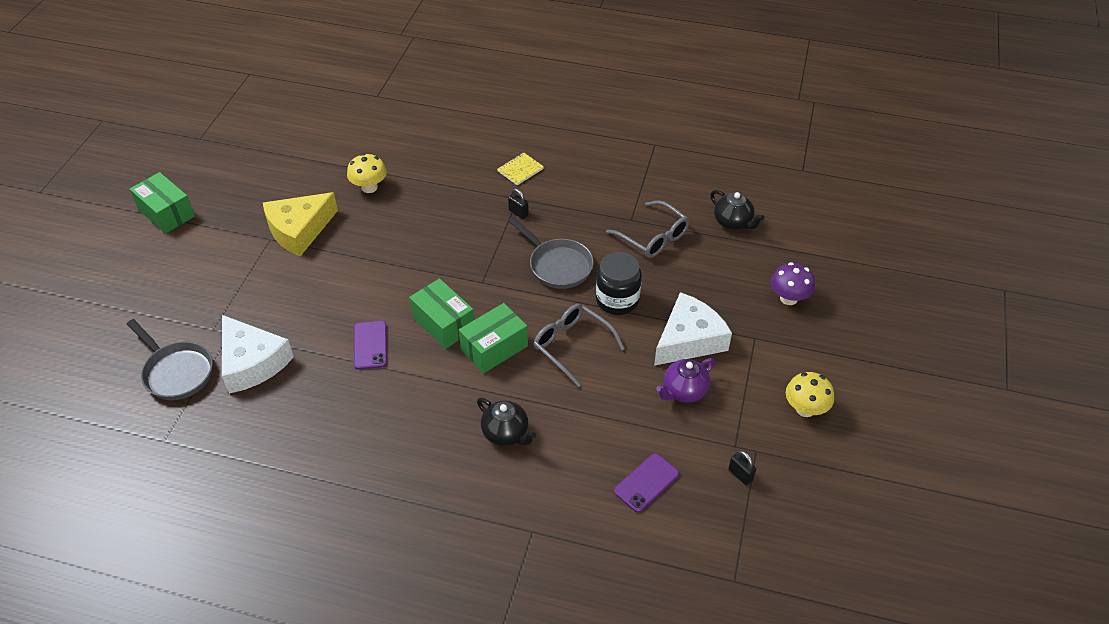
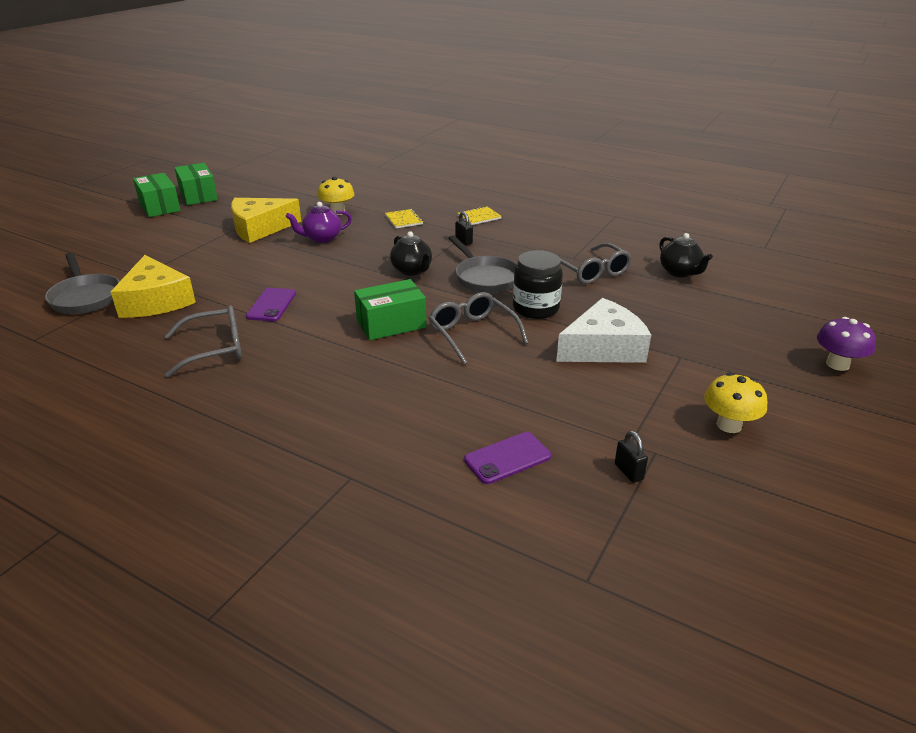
camera: 15 degrees right, 15 degrees down
(252, 362) = (156, 301): white cheese -> yellow cheese
(348, 414) = (216, 348): none -> grey glasses
(443, 323) = (351, 300): green box -> green box (198, 195)
(445, 189) = (403, 220): none -> yellow notebook
(506, 433) = (367, 389): black teapot -> black teapot (412, 270)
(684, 391) = (583, 387): purple teapot -> purple teapot (322, 238)
(788, 298) = (729, 332): purple mushroom -> purple mushroom (837, 364)

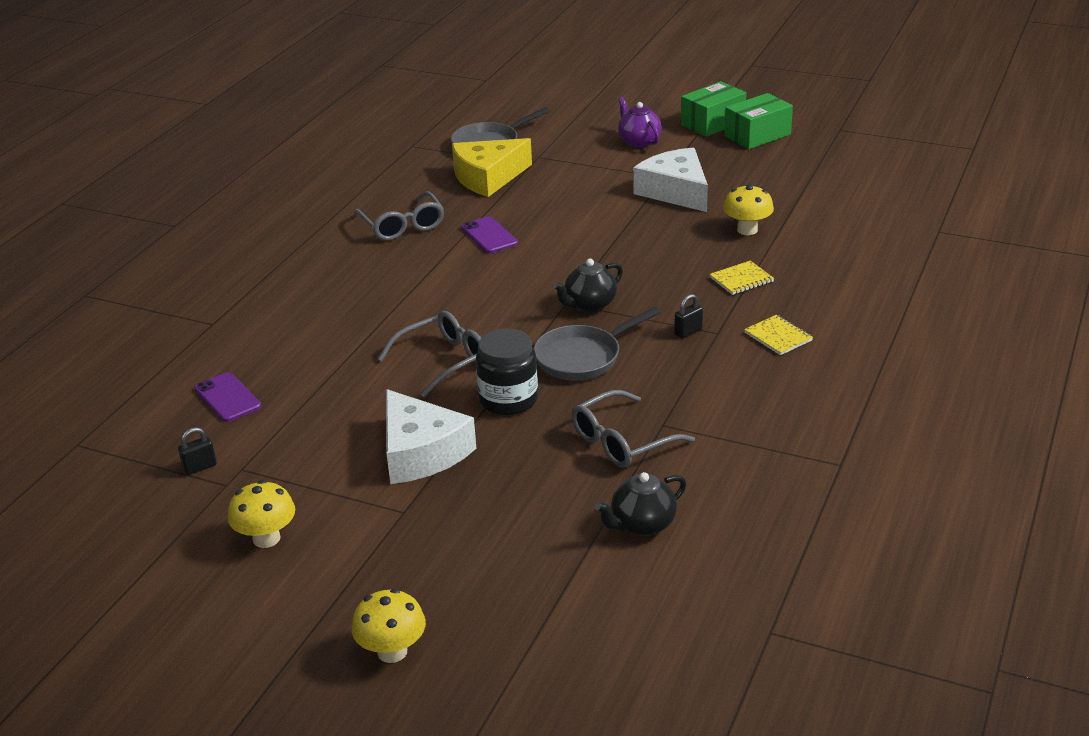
camera: 85 degrees right, 0 degrees up
(260, 228) = (675, 191): yellow cheese -> white cheese
(271, 305) = (489, 236): purple phone -> purple phone turned 60 degrees clockwise
(322, 238) = (661, 233): purple teapot -> purple teapot (639, 141)
(391, 324) = (459, 308): green box -> none
(837, 364) = (392, 651): purple mushroom -> yellow mushroom

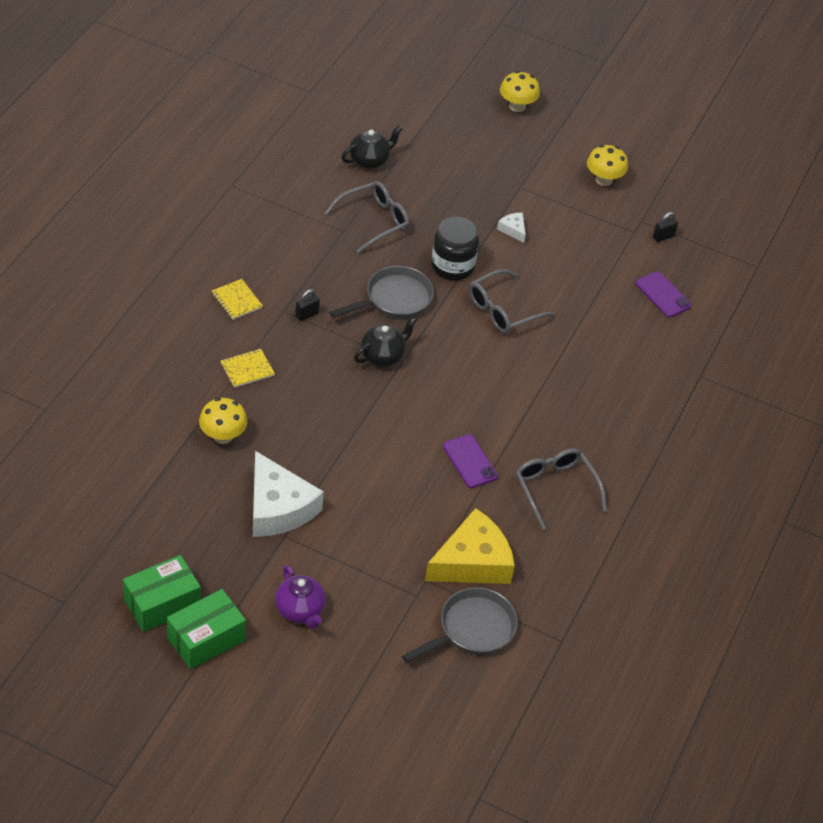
camera: 175 degrees right, 15 degrees up
(421, 452) = (513, 230): white cheese -> white cheese, size x0.43

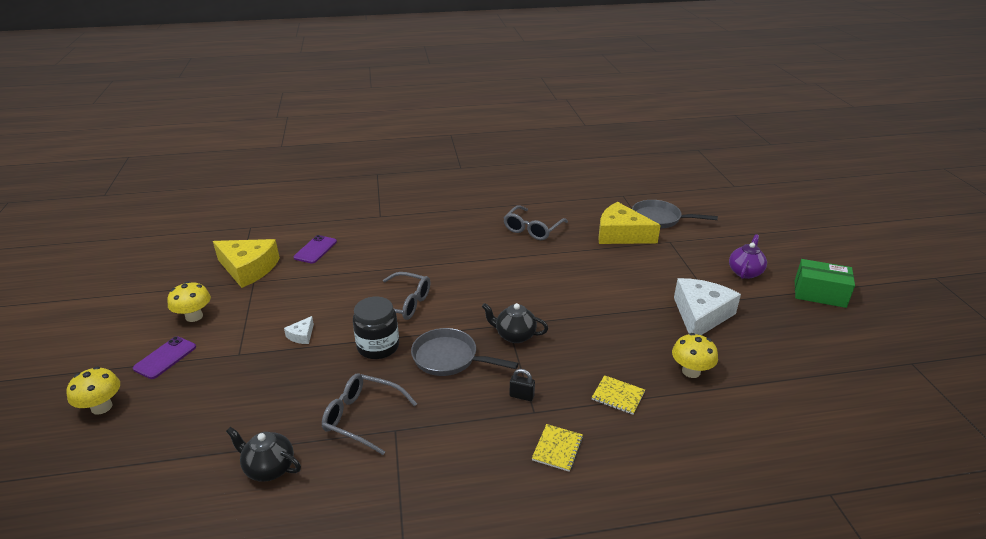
camera: 120 degrees left, 15 degrees down
(162, 604) = (834, 322): green box -> none
(470, 461) = (555, 262): purple phone -> purple phone (165, 358)
(663, 237) = (248, 268): black padlock -> yellow cheese

